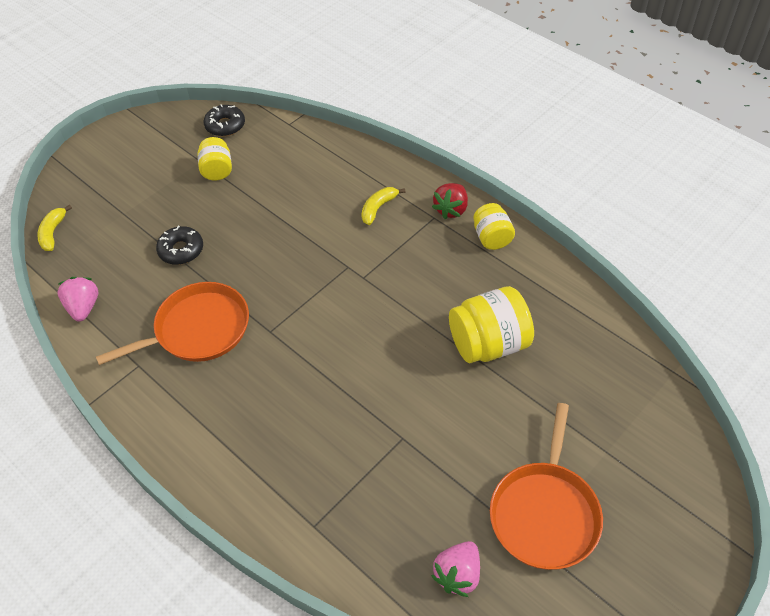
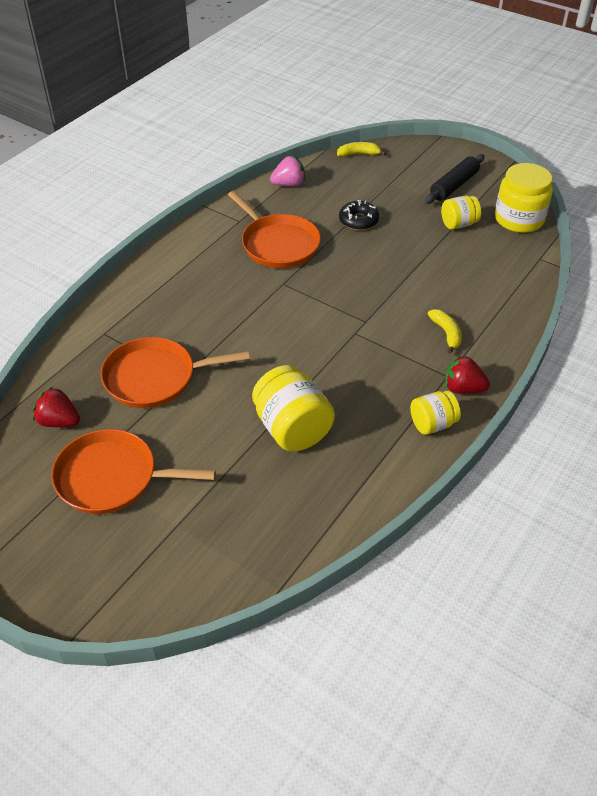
camera: 80 degrees right, 5 degrees down
(150, 162) = (454, 186): none -> black rolling pin
(225, 125) = (519, 219): black donut -> yellow jar
(378, 208) = (446, 333): yellow banana -> yellow banana turned 45 degrees clockwise
(400, 468) = (155, 377): none -> orange pan
(458, 574) = (59, 421): pink strawberry -> red strawberry

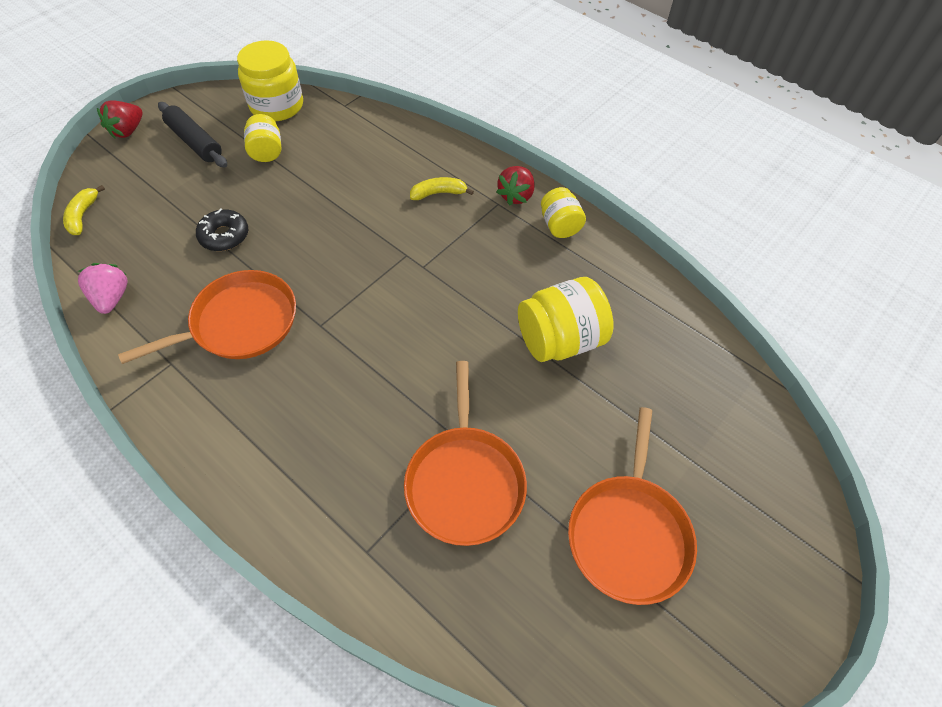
camera: 85 degrees left, 10 degrees up
(59, 421) = (533, 609): red strawberry -> red strawberry (128, 131)

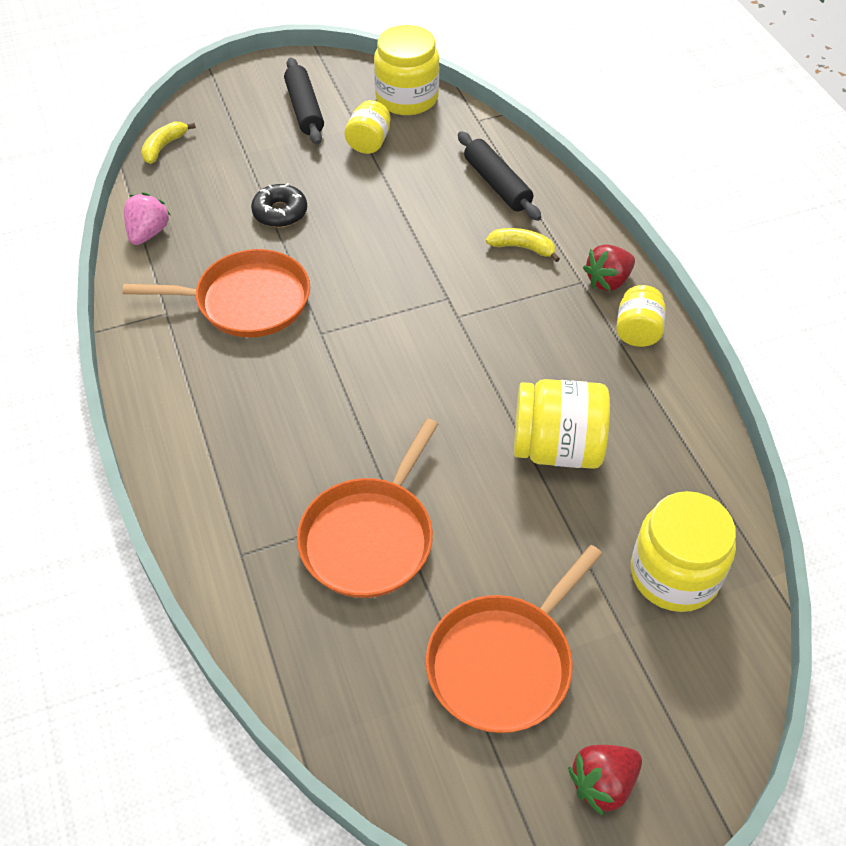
camera: 30 degrees right, 5 degrees down
(128, 131) = (247, 77): red strawberry -> red strawberry (603, 783)
(389, 150) = (497, 184): none -> black rolling pin
(699, 399) = (674, 574): none -> yellow jar

